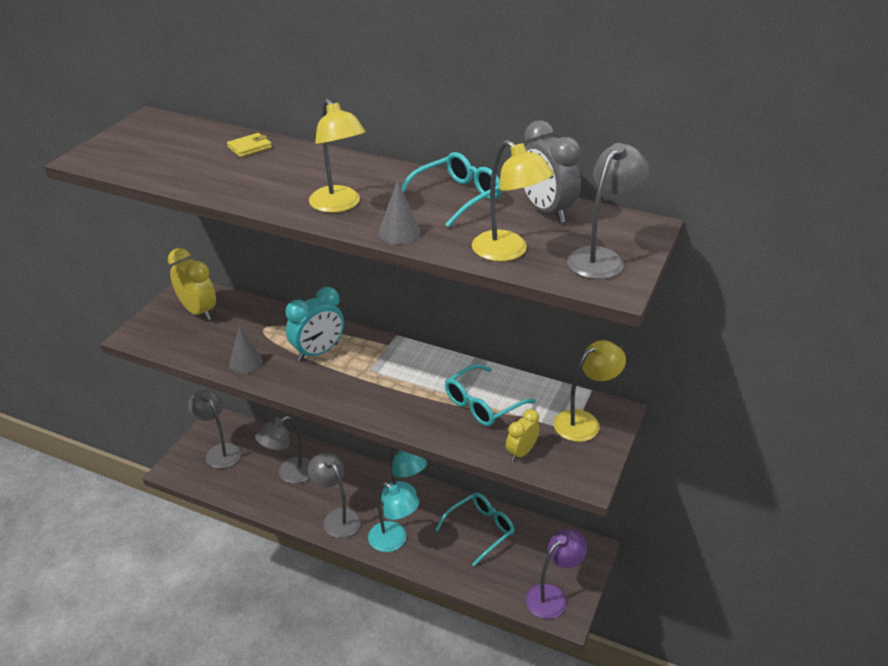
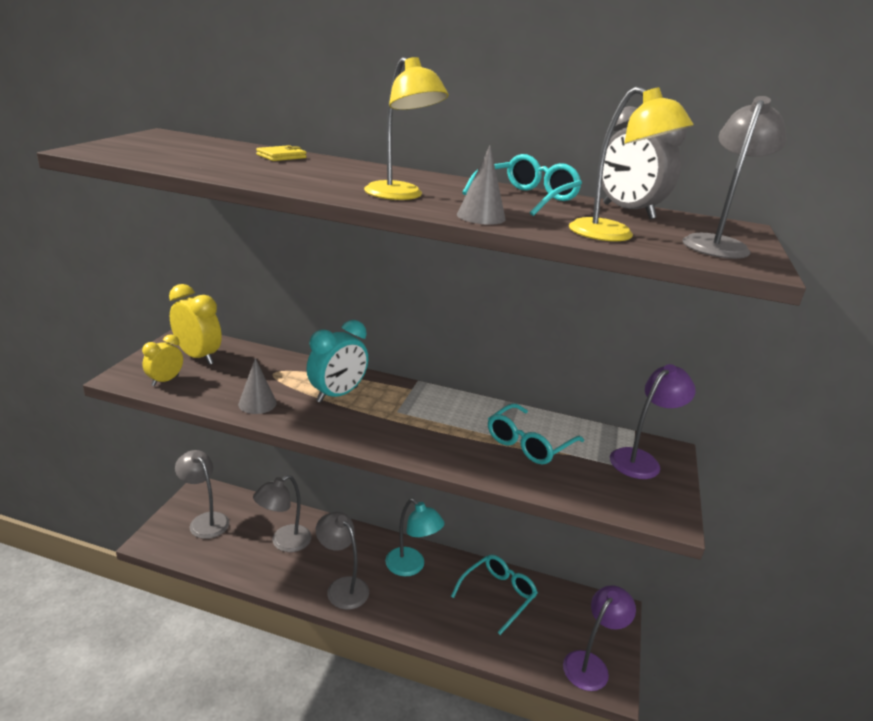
camera: 10 degrees left, 10 degrees down
(393, 541) = (408, 611): turquoise lamp -> none
(521, 452) = (588, 491): yellow clock -> yellow clock (165, 380)
(584, 422) = (641, 460): yellow lamp -> purple lamp

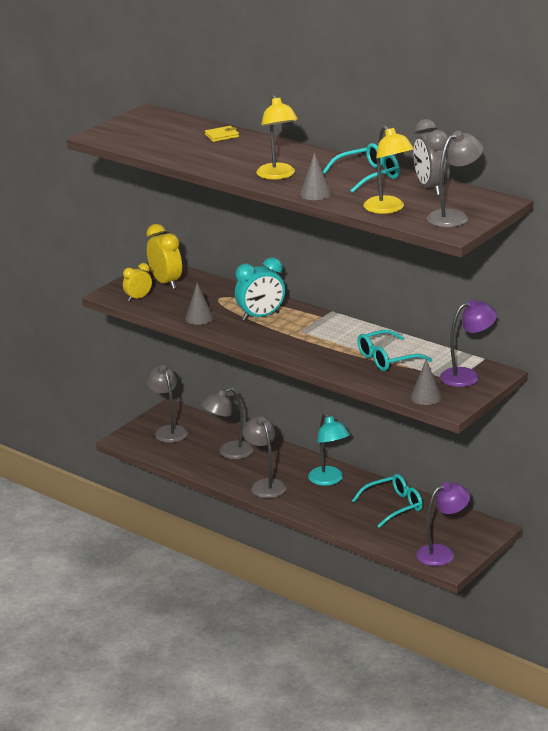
camera: 25 degrees right, 0 degrees up
(623, 502) = (426, 397): none -> grey cone

